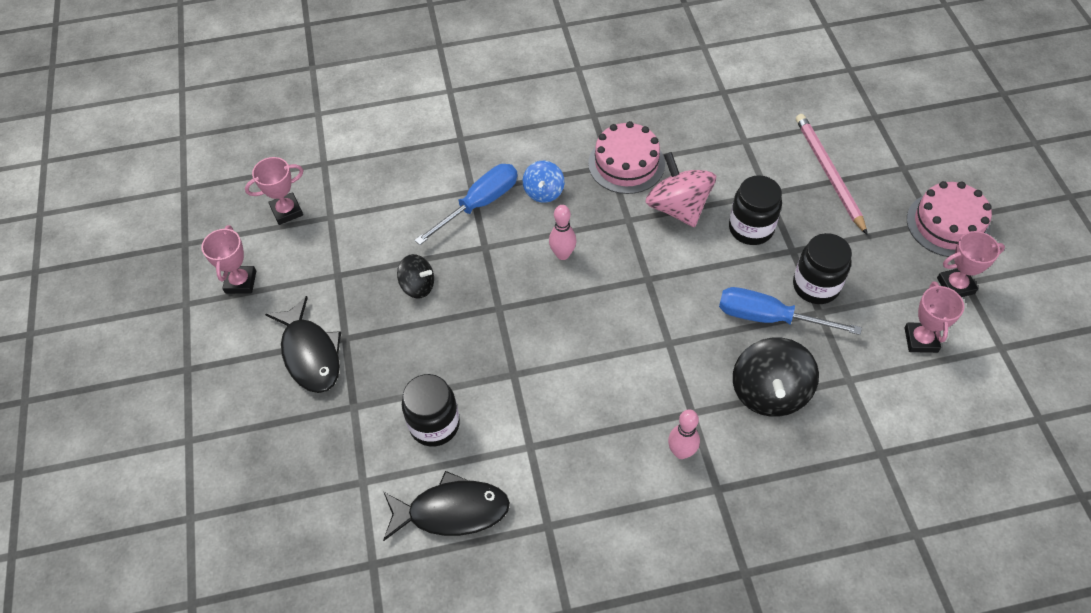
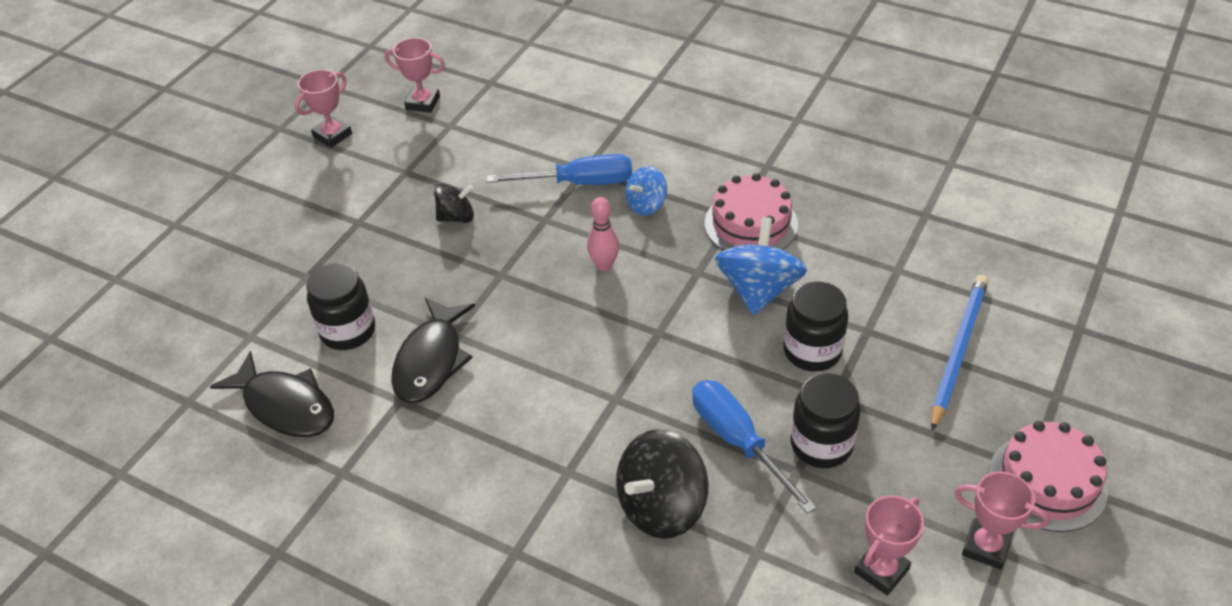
camera: 40 degrees right, 10 degrees down
(310, 354) = (321, 218): black fish -> black fish (431, 361)
(418, 286) = (456, 217): black spinning top -> black spinning top turned 75 degrees counterclockwise
(678, 207) = (758, 290): pink spinning top -> blue spinning top
(681, 452) = (519, 498): pink bowling pin -> none
(828, 173) = (958, 351): pink pencil -> blue pencil

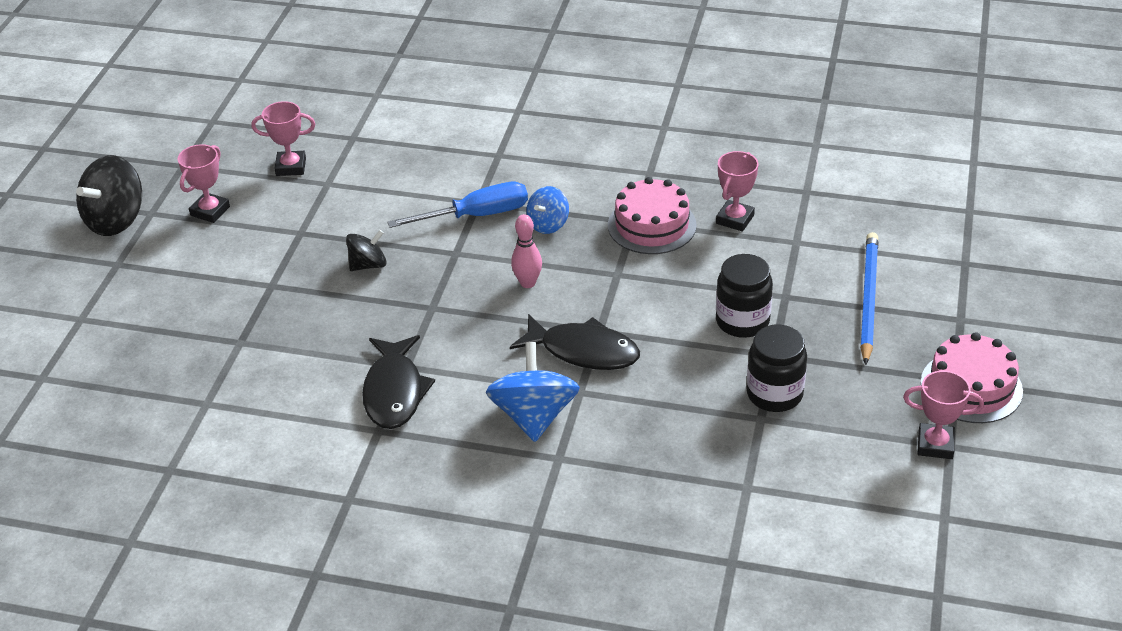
camera: 15 degrees left, 5 degrees down
(285, 406) = (269, 455): black fish -> black fish (583, 351)
(348, 331) = (302, 381): black jar -> none
(661, 506) = (652, 469): black spinning top -> black spinning top (116, 220)
(738, 441) = (701, 405): blue screwdriver -> none
(758, 290) = (677, 279): blue spinning top -> blue spinning top (534, 416)
(881, 570) = (855, 479): pink trophy -> pink trophy (735, 219)

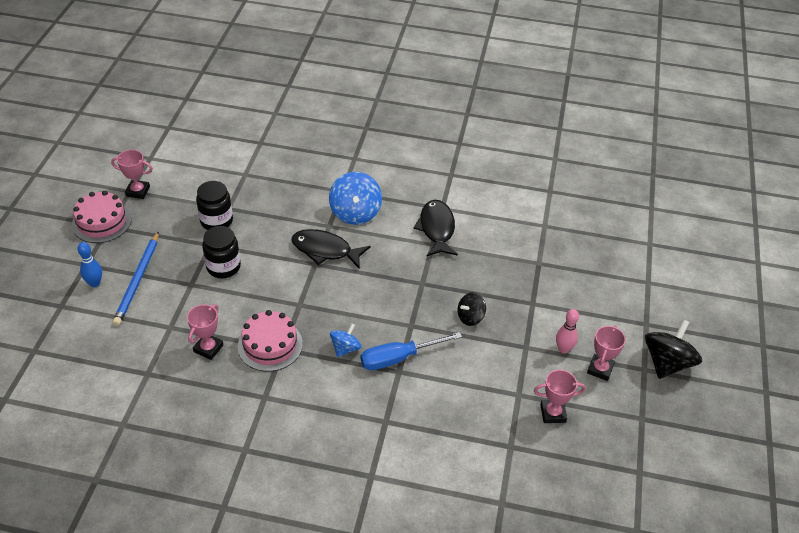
camera: 175 degrees right, 5 degrees up
(527, 283) = (360, 299): pink bowling pin -> pink bowling pin (563, 349)
(931, 293) = (95, 283): none -> blue bowling pin

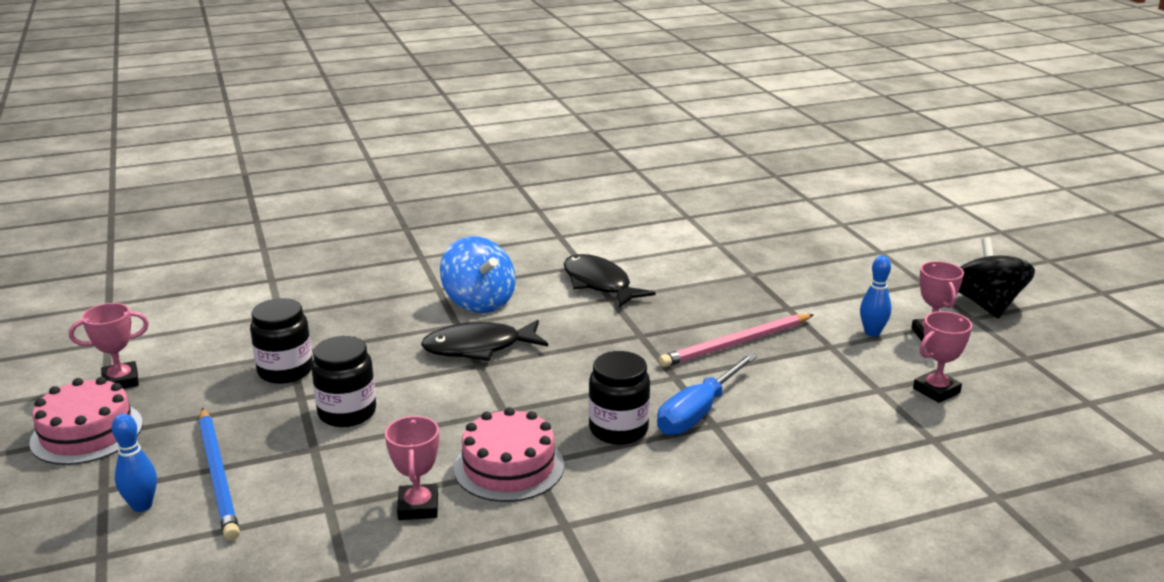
camera: 30 degrees left, 20 degrees down
(345, 348) = (618, 429): blue spinning top -> black jar
(470, 317) = (736, 344): black spinning top -> pink pencil
(563, 349) = (872, 333): pink bowling pin -> blue bowling pin

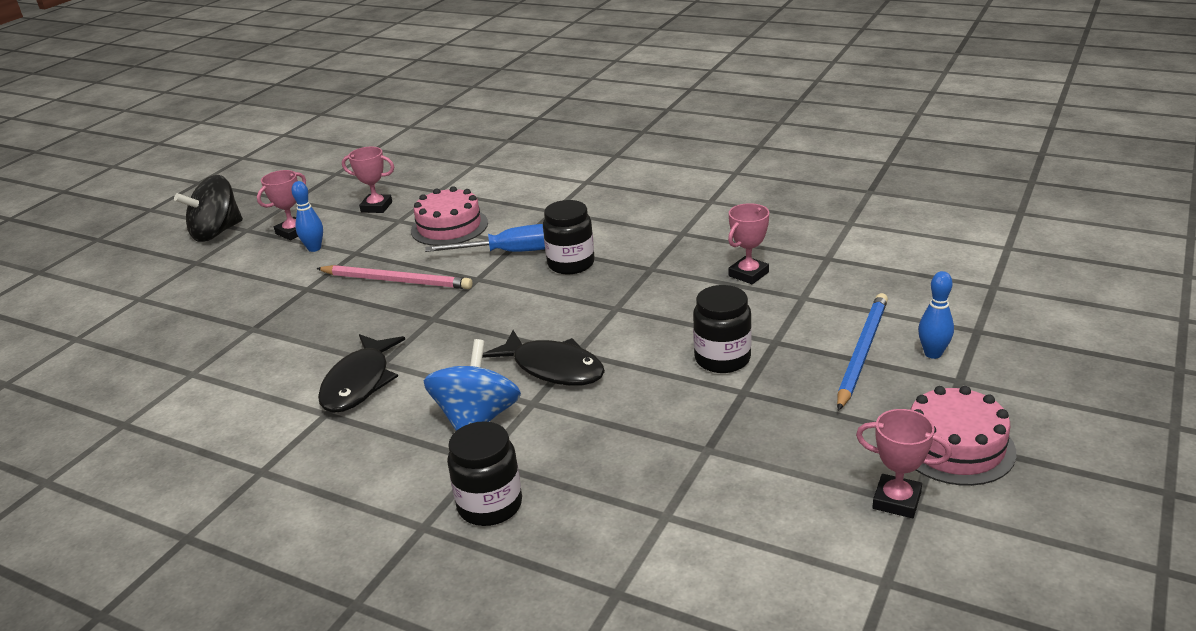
camera: 130 degrees left, 5 degrees up
(285, 371) = (731, 428): black jar -> black jar (490, 505)
(509, 467) = (666, 272): pink cake -> pink cake (449, 227)

